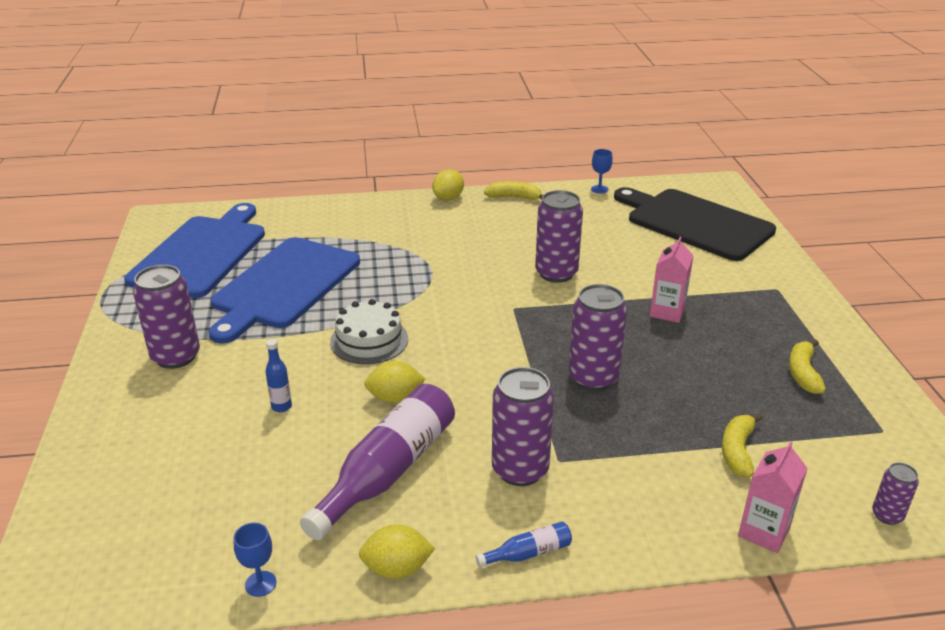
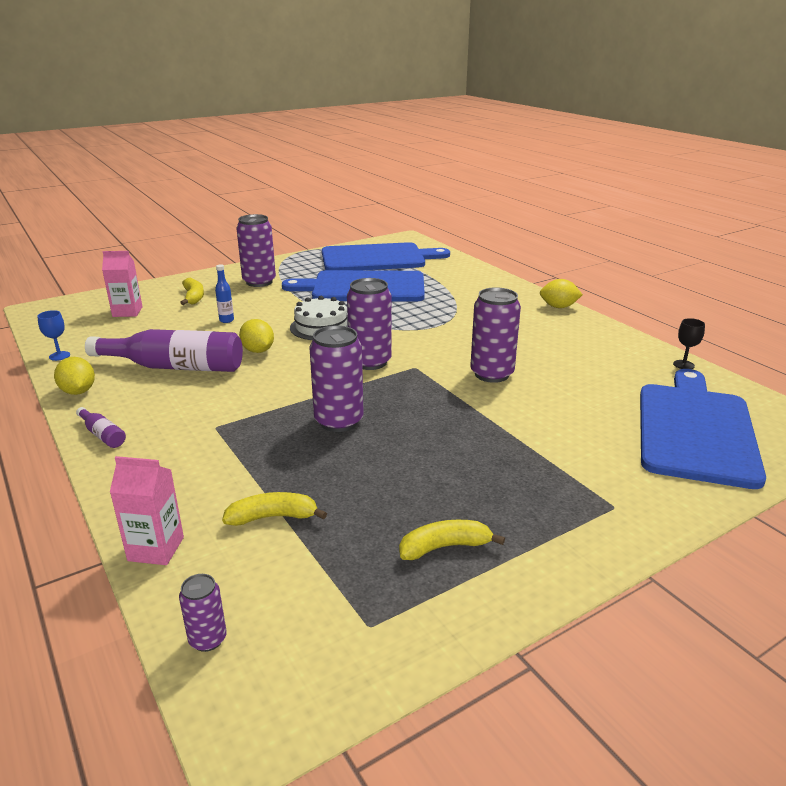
camera: 65 degrees right, 5 degrees down
(514, 197) = (602, 330): yellow banana -> yellow banana (193, 297)
(520, 470) = (196, 413): purple can -> purple can (370, 362)
(528, 553) = (102, 435): blue bottle -> purple bottle
(599, 189) = (683, 365): blue goblet -> black goblet
(667, 312) = (485, 441): pink carton -> pink carton (127, 312)
(695, 223) = (695, 429): black cutting board -> blue cutting board

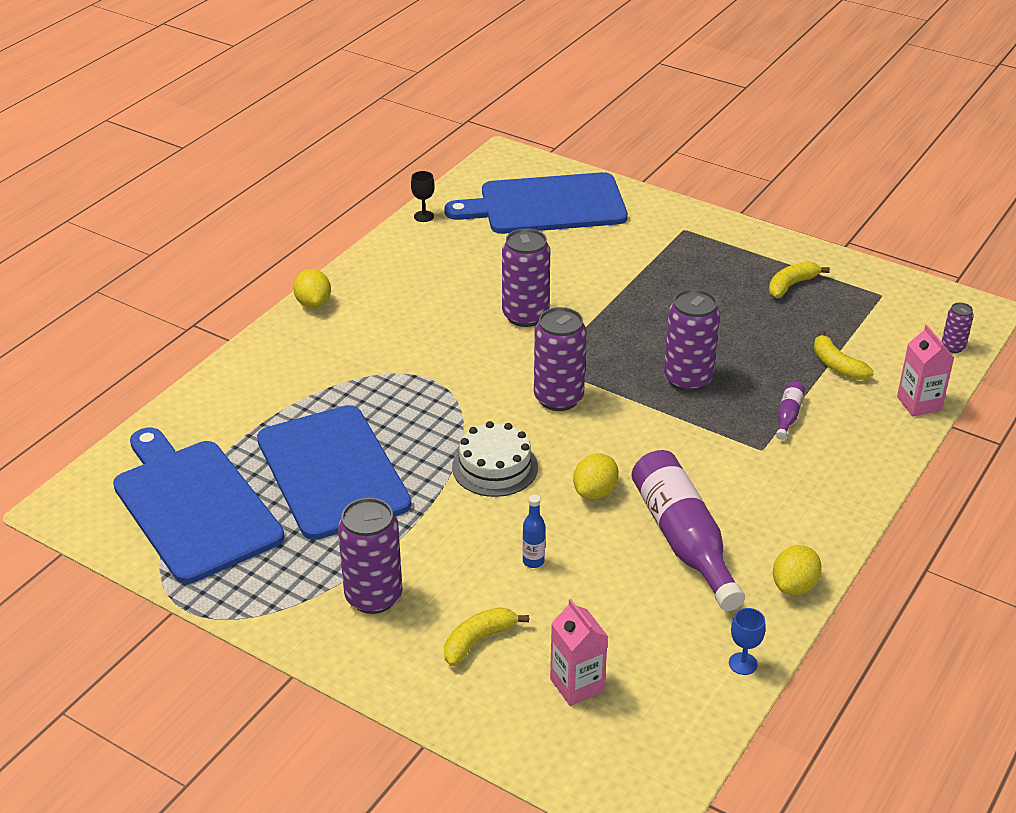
camera: 115 degrees left, 10 degrees up
(102, 435) = (839, 515): purple bottle -> purple bottle (788, 416)
(444, 547) = (791, 285): yellow banana -> yellow banana turned 90 degrees clockwise

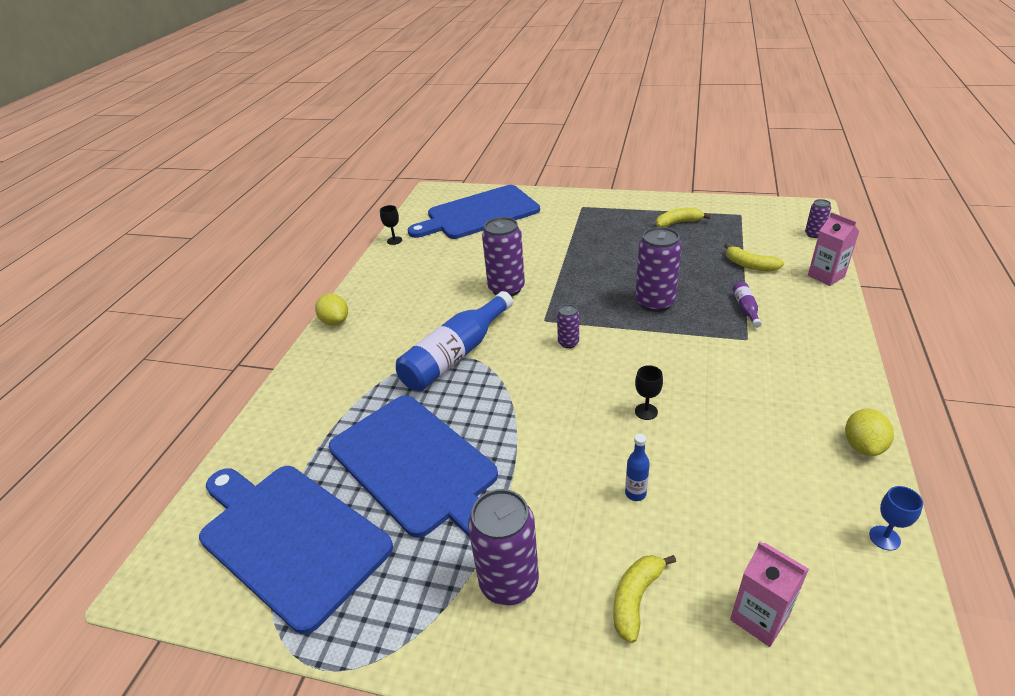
camera: 15 degrees left, 0 degrees up
(428, 378) = (456, 354): none -> blue bottle
(495, 467) = (551, 414): white cake -> none
(558, 398) = (568, 343): purple can -> purple can, size x0.51
(595, 492) = (646, 411): yellow lemon -> black goblet
(683, 540) = (745, 432): purple bottle -> none
(791, 285) = (678, 223): yellow banana -> yellow banana turned 45 degrees clockwise

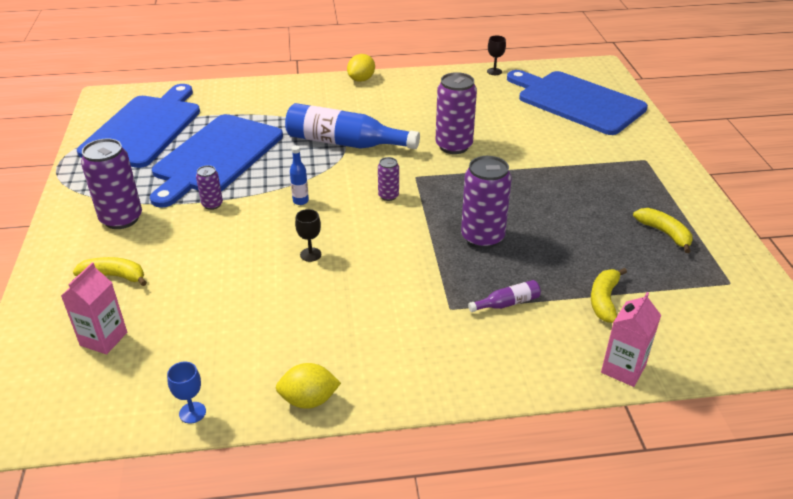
camera: 65 degrees right, 0 degrees up
(635, 493) = (212, 262): blue bottle -> blue bottle (300, 201)
(814, 234) = (729, 355): purple can -> purple can (212, 204)

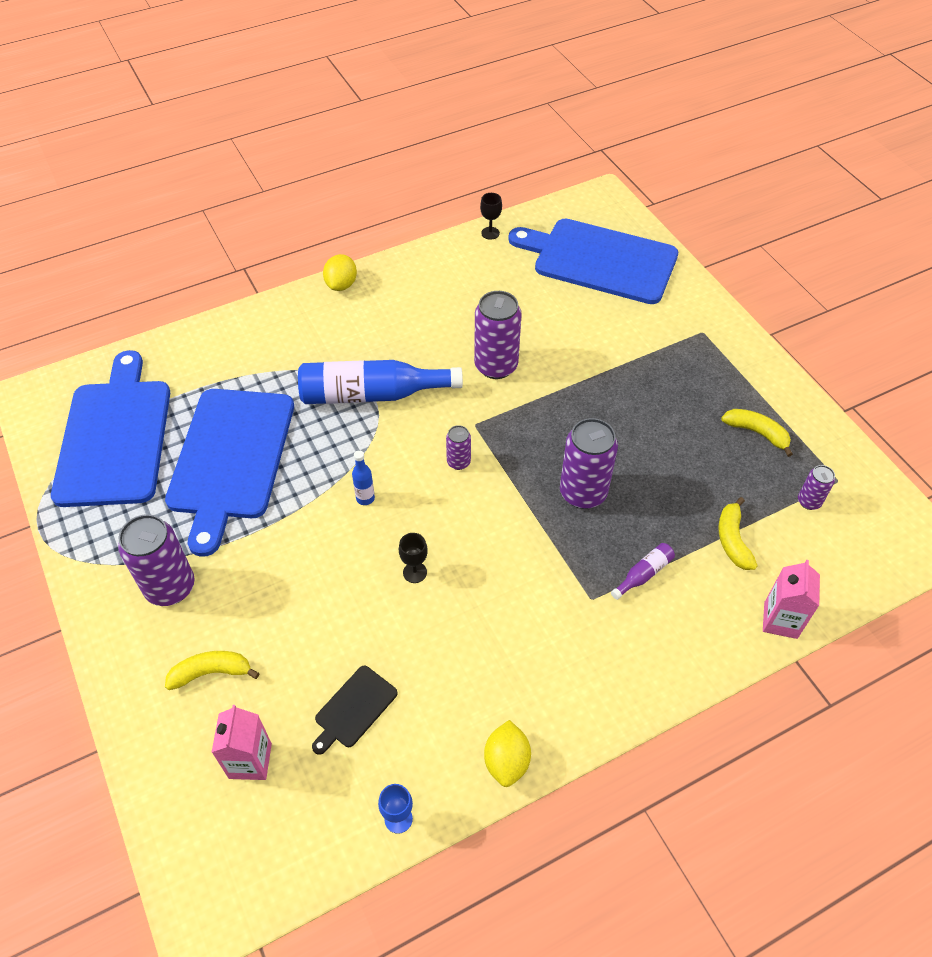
camera: 20 degrees left, 15 degrees up
(205, 328) = (354, 709): none -> black cutting board
(212, 204) = (266, 533): purple can -> purple can (809, 501)
(309, 400) = (506, 761): yellow lemon -> yellow lemon turned 60 degrees counterclockwise

